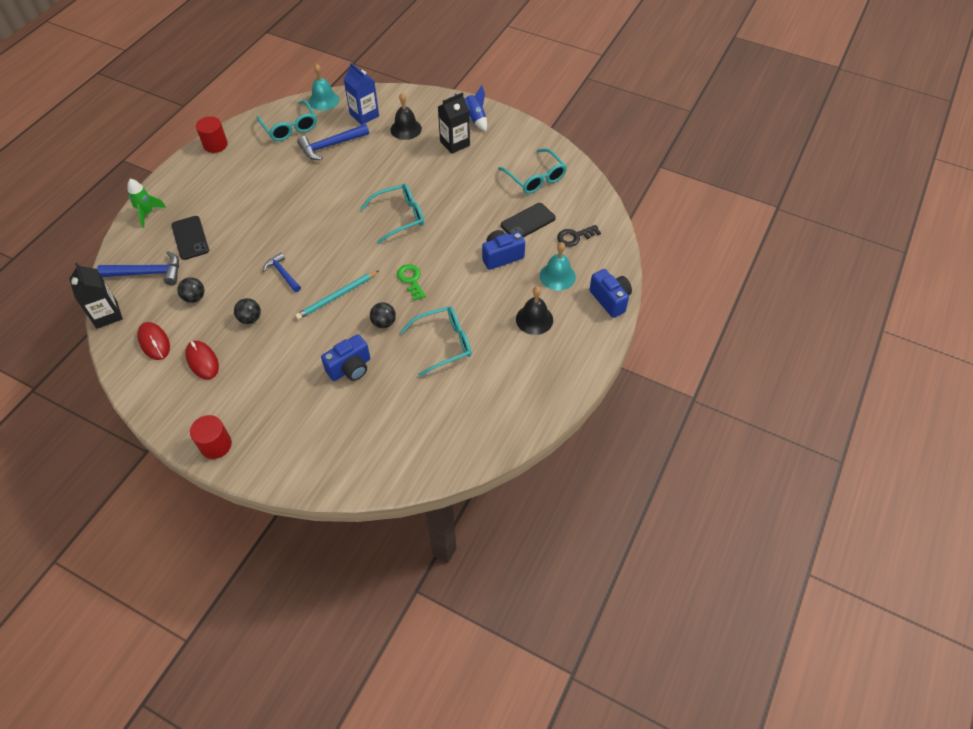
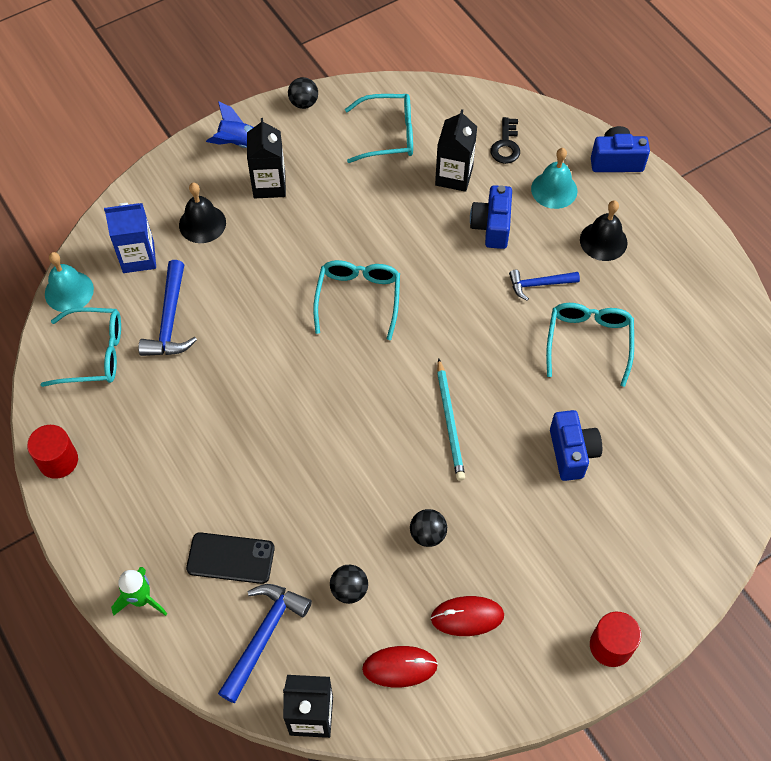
camera: 60 degrees left, 5 degrees up
(283, 273) = (372, 467): blue hammer -> blue hammer (539, 284)
(384, 323) = (522, 389): black ball -> black ball (304, 103)
(411, 280) = (471, 332): green key -> none
(528, 222) = (454, 176): black phone -> black carton

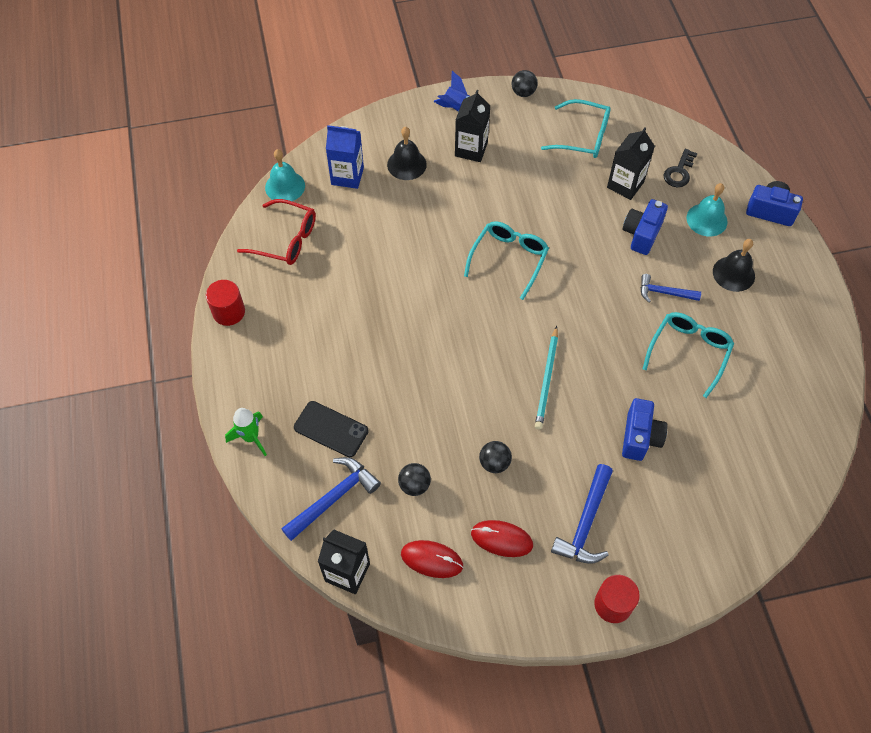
camera: 20 degrees right, 0 degrees up
(94, 354) = (286, 239): turquoise glasses -> red glasses
(170, 320) = (353, 231): blue hammer -> blue hammer (585, 523)

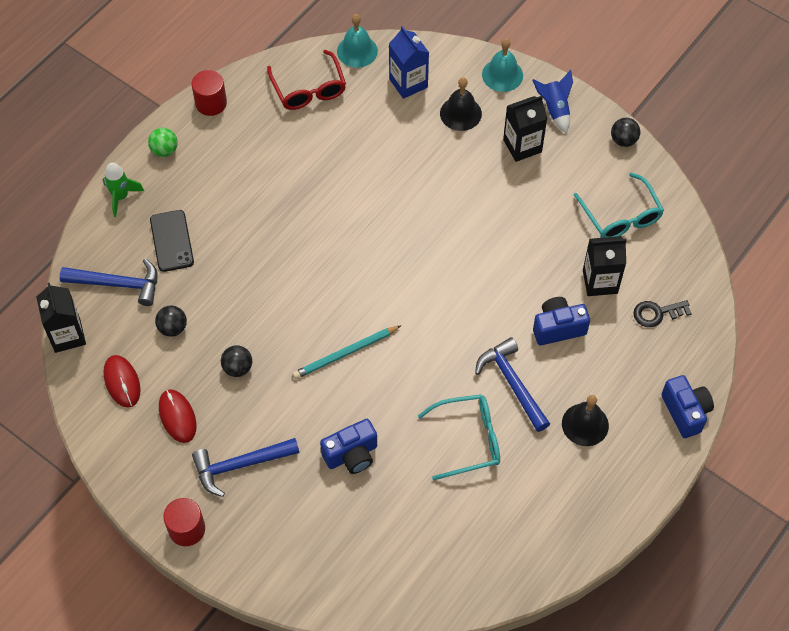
camera: 50 degrees right, 0 degrees up
(239, 375) = (164, 150): none -> green ball
(509, 259) = (436, 249): turquoise glasses -> none
(664, 292) = (512, 383): blue hammer -> blue hammer, size x1.55
(706, 219) = (624, 367): turquoise bell -> turquoise bell (502, 75)

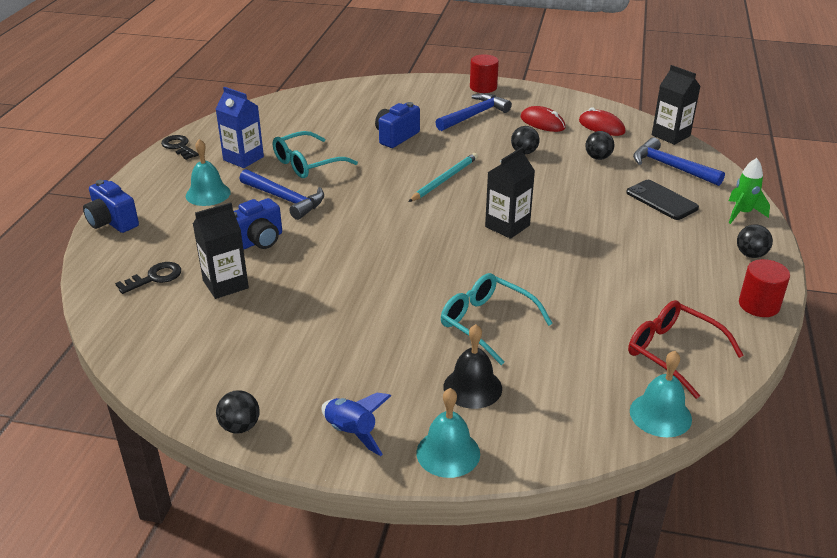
camera: 155 degrees right, 25 degrees down
(117, 284) = (671, 167): blue hammer -> blue hammer turned 60 degrees clockwise
(164, 150) = (750, 254): green ball -> black ball
(408, 83) = (563, 399): blue carton -> blue carton (243, 158)
(522, 146) = (373, 377): black carton -> black carton (507, 226)
(585, 424) = (208, 194): black bell -> turquoise bell
(596, 535) = (179, 147): none -> black key
(621, 216) = (219, 345): turquoise glasses -> turquoise glasses (486, 323)

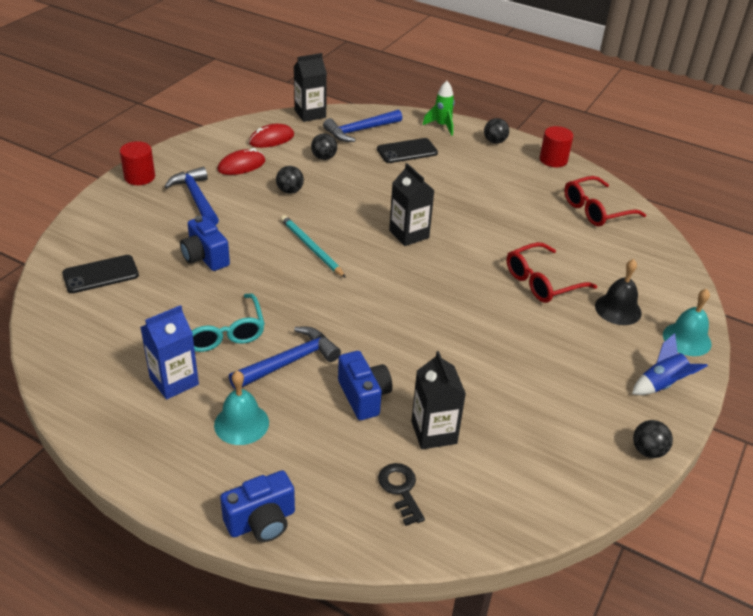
camera: 75 degrees left, 5 degrees up
(179, 147) = (101, 437): black key -> none
(348, 104) = (100, 274): none -> black phone
(486, 323) = (542, 282): turquoise glasses -> red glasses
(660, 414) = (657, 236): turquoise bell -> none

